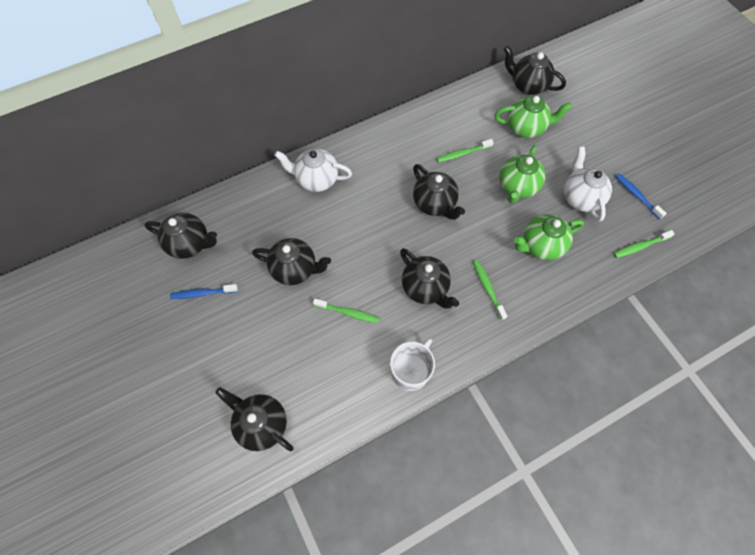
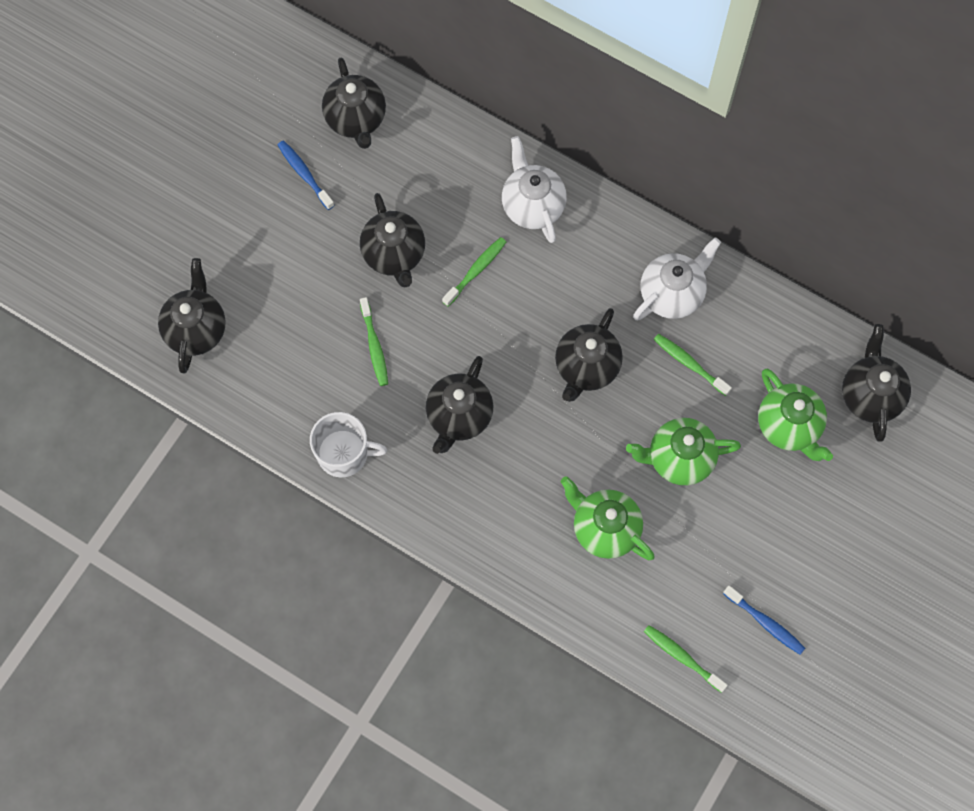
camera: 60 degrees right, 5 degrees up
(488, 288) = (502, 491): green toothbrush -> green toothbrush (476, 271)
(580, 197) = (714, 549): white teapot -> white teapot (672, 294)
(636, 195) = (765, 623): blue toothbrush -> blue toothbrush turned 105 degrees clockwise

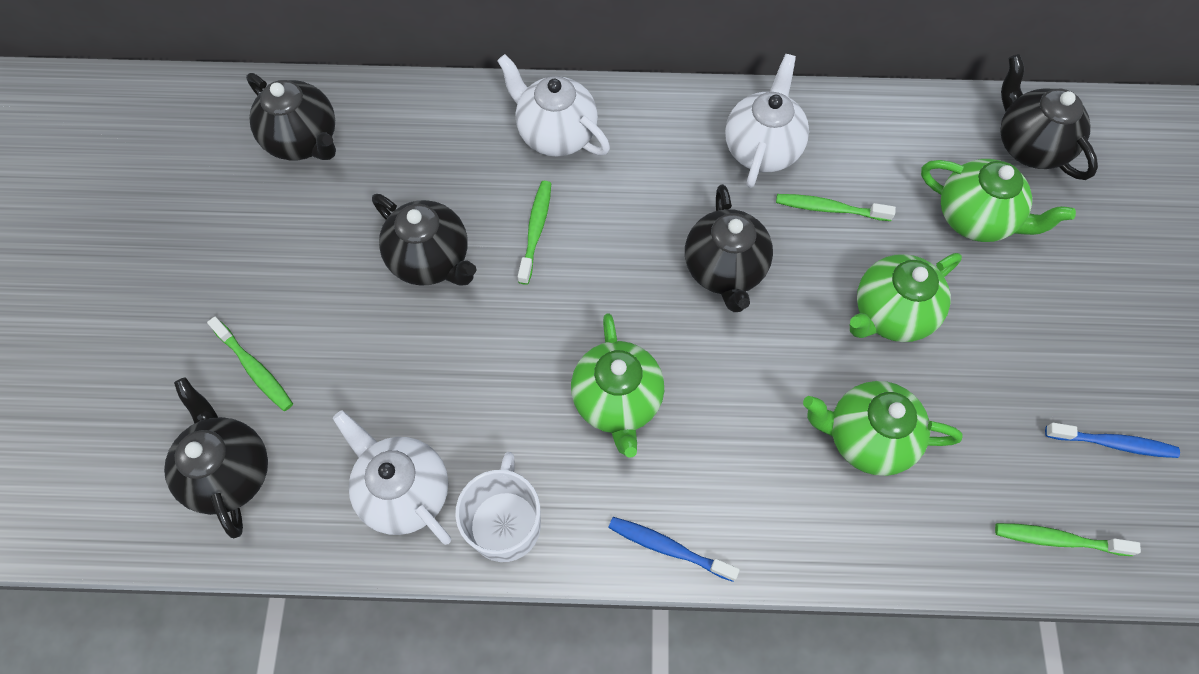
camera: 30 degrees left, 5 degrees down
(294, 400) = (404, 491): none -> white teapot
(304, 174) = (274, 225): blue toothbrush -> blue toothbrush (668, 547)
(344, 453) = (505, 523): white mug -> white mug turned 60 degrees counterclockwise
(374, 346) = (468, 374): green toothbrush -> green toothbrush (255, 369)
(459, 417) = (617, 401): black teapot -> green teapot

